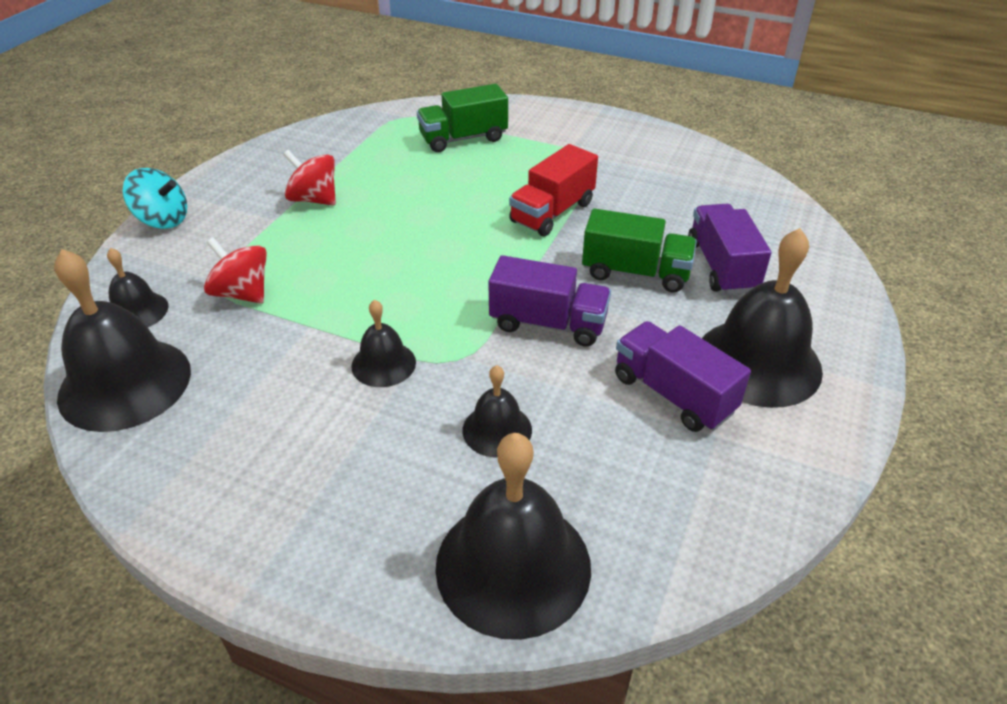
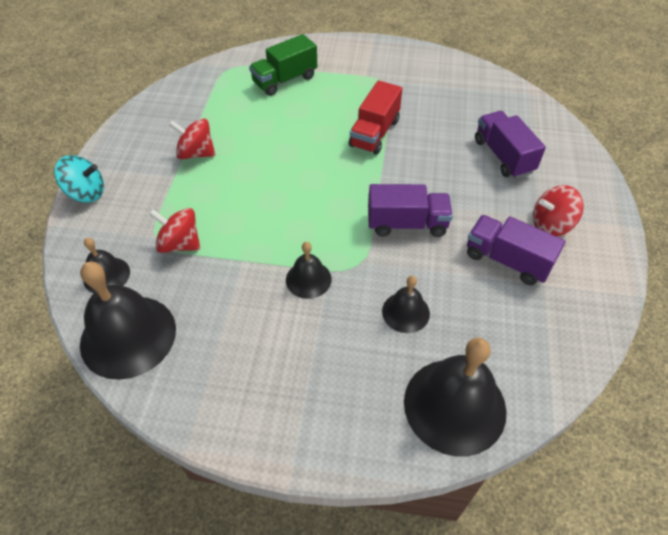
camera: 15 degrees left, 10 degrees up
(635, 273) = (449, 172): green truck -> none
(758, 362) = (551, 225): black bell -> red spinning top

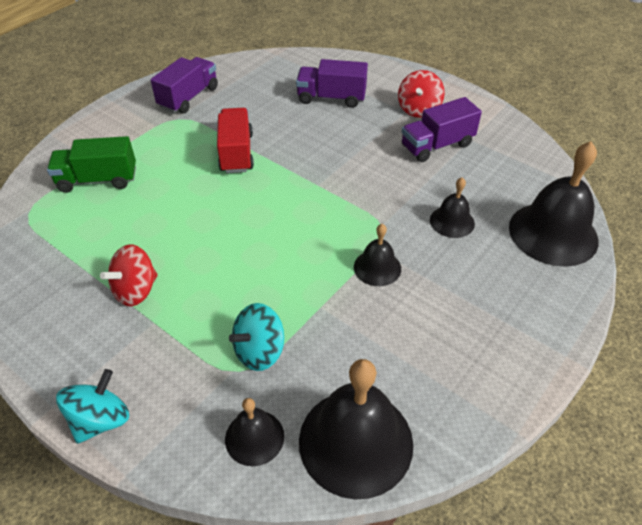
camera: 60 degrees left, 5 degrees down
(180, 244) = (259, 351): red spinning top -> turquoise spinning top
(285, 80) = (98, 180): green truck -> green truck turned 90 degrees clockwise
(374, 133) = (236, 153): red truck -> red truck turned 150 degrees counterclockwise
(407, 224) = (360, 180): purple truck -> purple truck (189, 98)

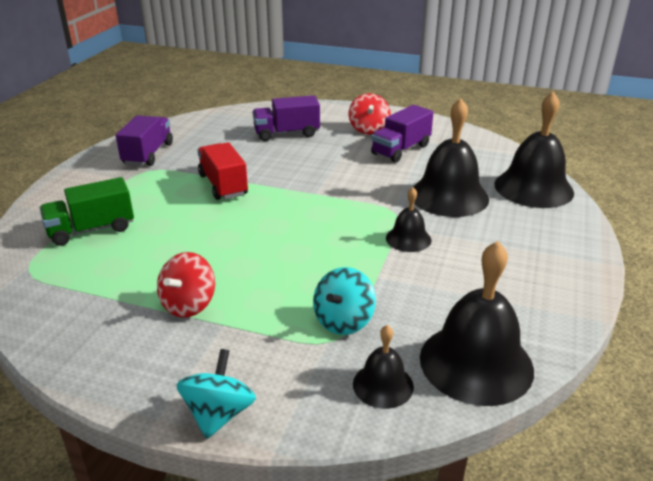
camera: 20 degrees left, 15 degrees down
(452, 221) = (449, 196): black bell -> black bell, size x1.92

